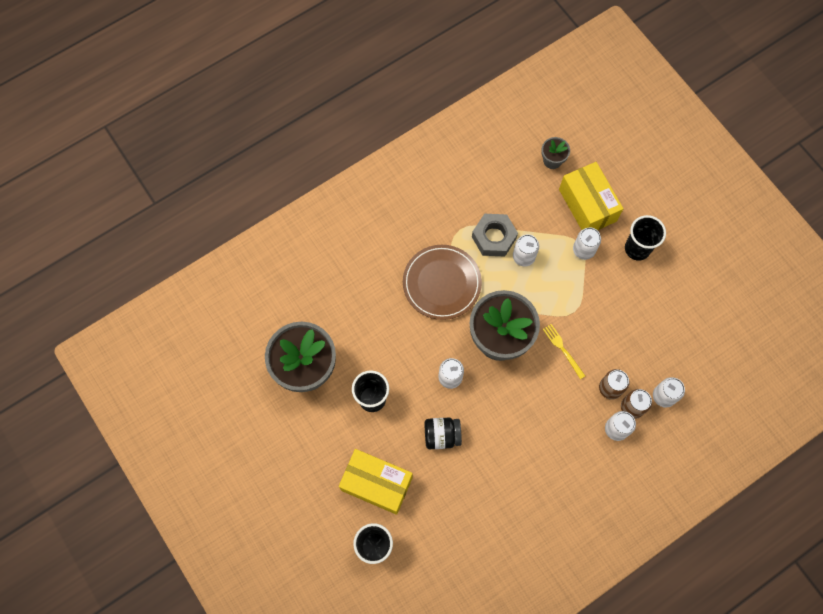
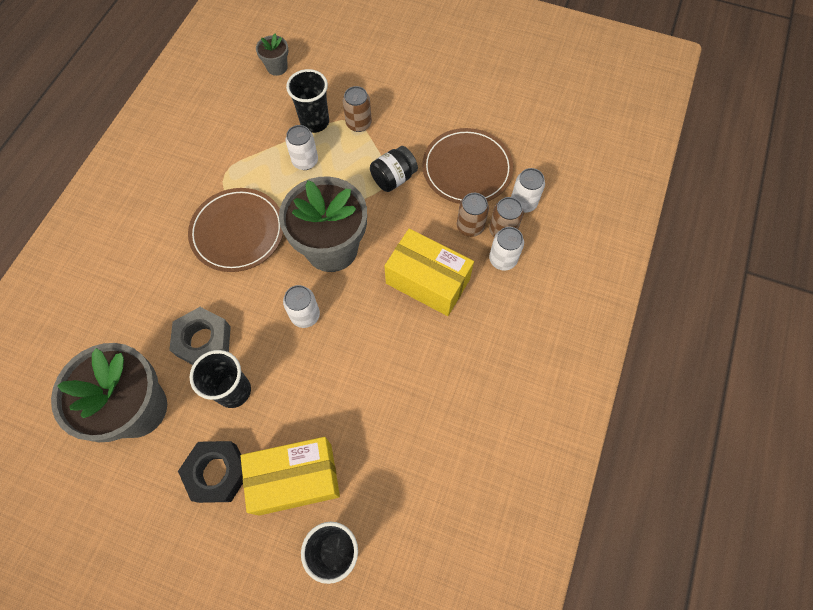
camera: 35 degrees left, 5 degrees down
(331, 446) = (217, 473): none -> black nut
(442, 435) = (334, 379): black jar -> black jar (393, 178)
(494, 237) = (264, 161): grey nut -> grey nut (204, 341)
(563, 349) = (400, 220): yellow fork -> none
(583, 250) = (358, 123): white can -> brown can
(587, 205) = (336, 85): yellow box -> yellow box (427, 281)
(637, 248) = (407, 95): black cup -> black cup (314, 122)
(640, 341) = (467, 169): none -> brown plate

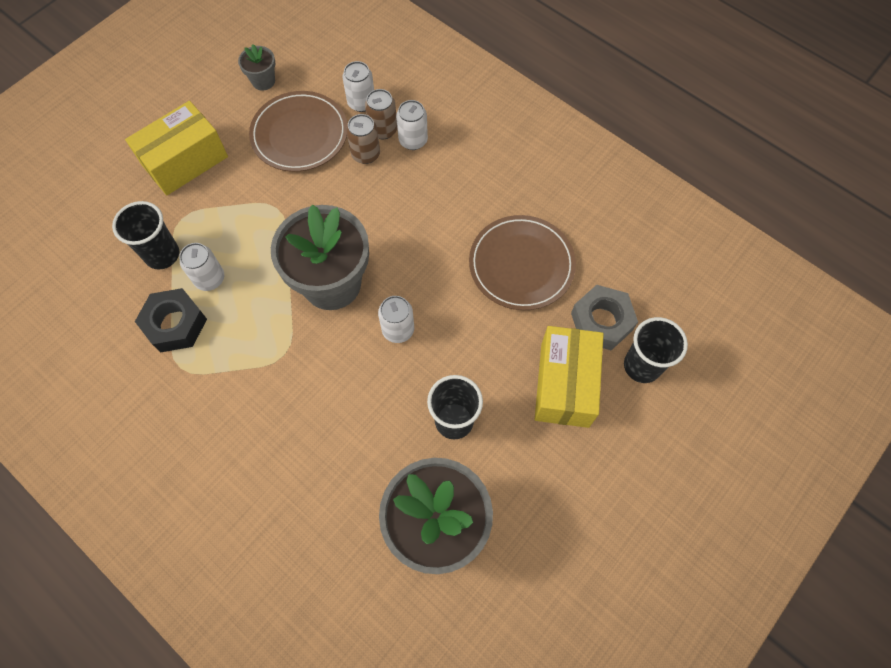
camera: 70 degrees left, 0 degrees up
(204, 341) = (385, 439): grey nut -> grey nut (601, 321)
(217, 473) = (535, 457): black nut -> black nut (175, 324)
(238, 232) = (266, 372): brown plate -> brown plate (521, 265)
(277, 67) = (59, 273): grey flower pot -> grey flower pot (263, 81)
(358, 123) = (189, 212): brown can -> none
(393, 178) = (277, 201): black jar -> none
(427, 281) = (408, 209): yellow box -> yellow box (185, 161)

